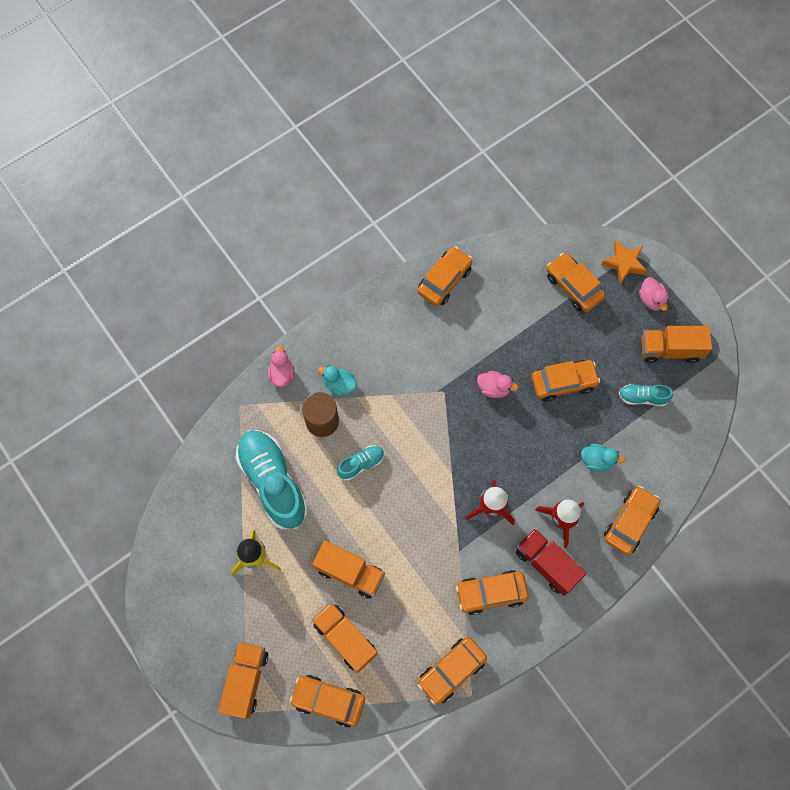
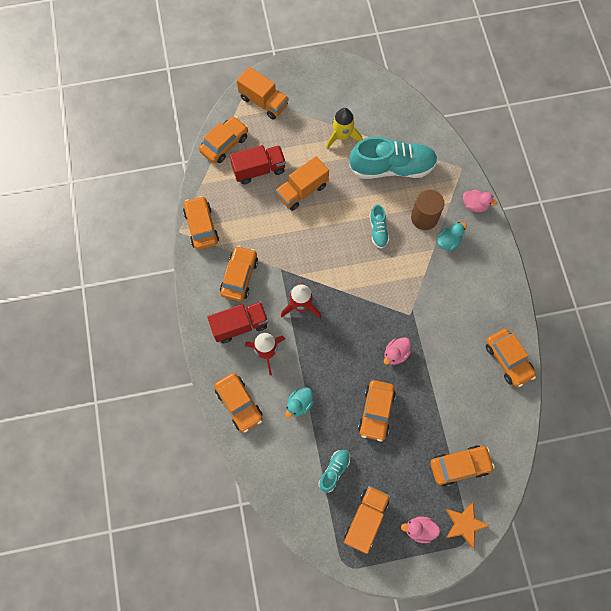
camera: 115 degrees right, 0 degrees up
(345, 638) = (259, 170): orange truck -> red truck

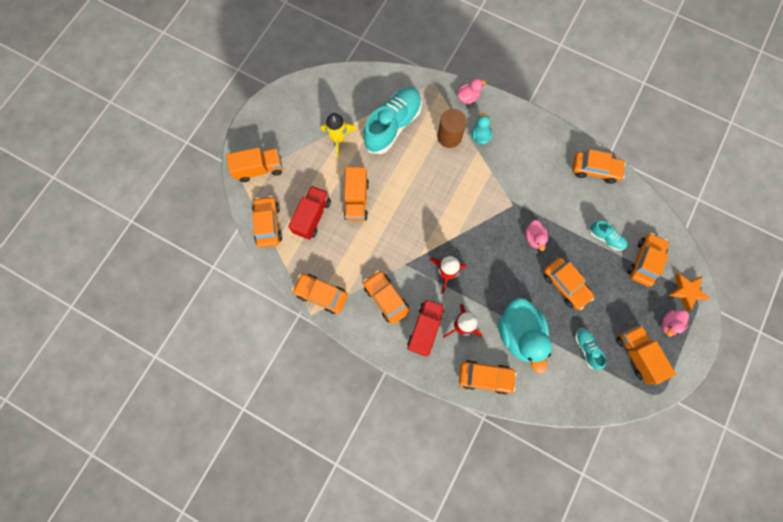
camera: 50 degrees left, 5 degrees up
(299, 404) = (519, 333): turquoise duck -> turquoise duck, size x2.10
(378, 230) = (432, 174): turquoise shoe -> turquoise shoe (605, 238)

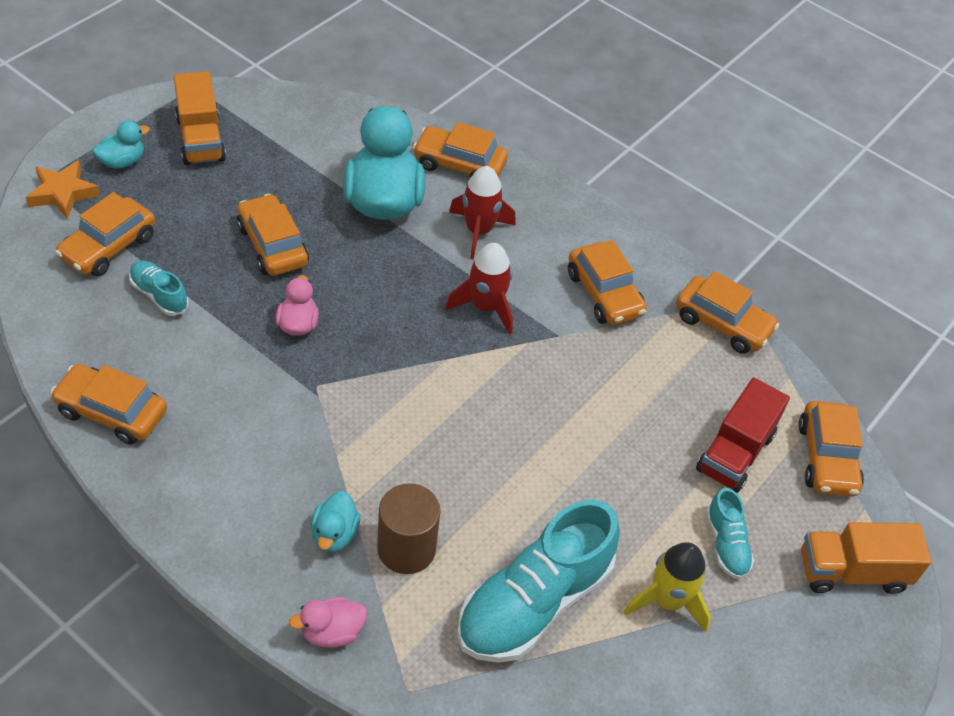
camera: 175 degrees left, 25 degrees down
(356, 200) = (639, 463): orange truck -> none
(425, 328) = (543, 240): red truck -> none
(586, 348) = (279, 162): turquoise shoe -> turquoise shoe (726, 544)
(669, 324) = (122, 161): pink duck -> turquoise duck

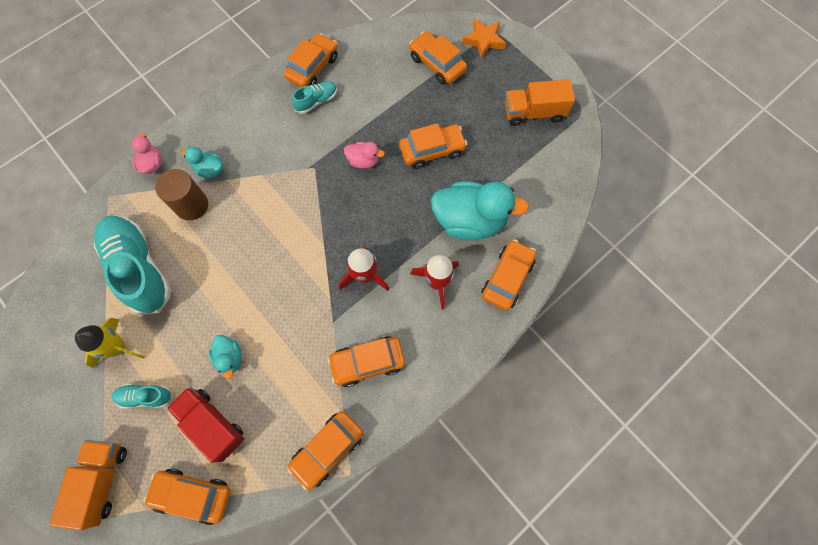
camera: 105 degrees right, 20 degrees up
(122, 161) = (512, 70): turquoise duck -> turquoise duck (230, 358)
(159, 295) = (395, 89): turquoise shoe -> turquoise shoe (316, 101)

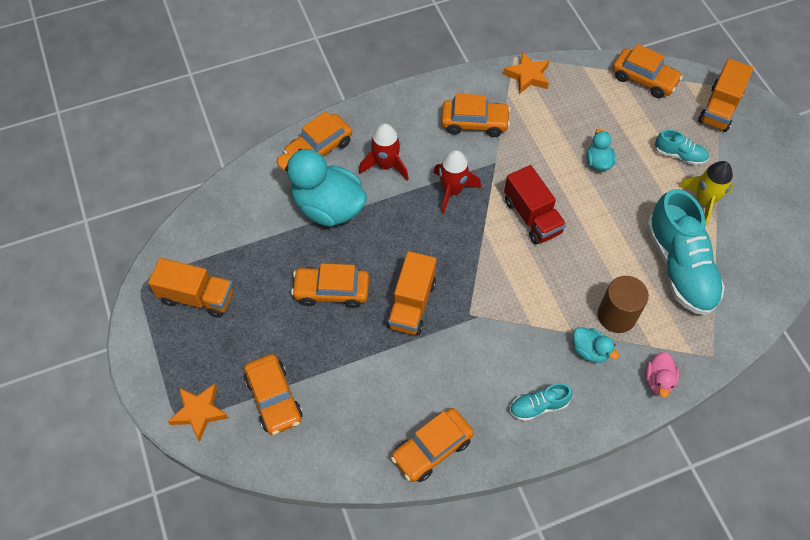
camera: 160 degrees left, 10 degrees down
(212, 424) = (621, 119): red truck -> red truck (532, 216)
(316, 101) = (441, 397): turquoise shoe -> turquoise shoe (538, 406)
(328, 449) = (527, 76): orange car -> orange star
(364, 161) = (411, 304): pink duck -> orange truck

